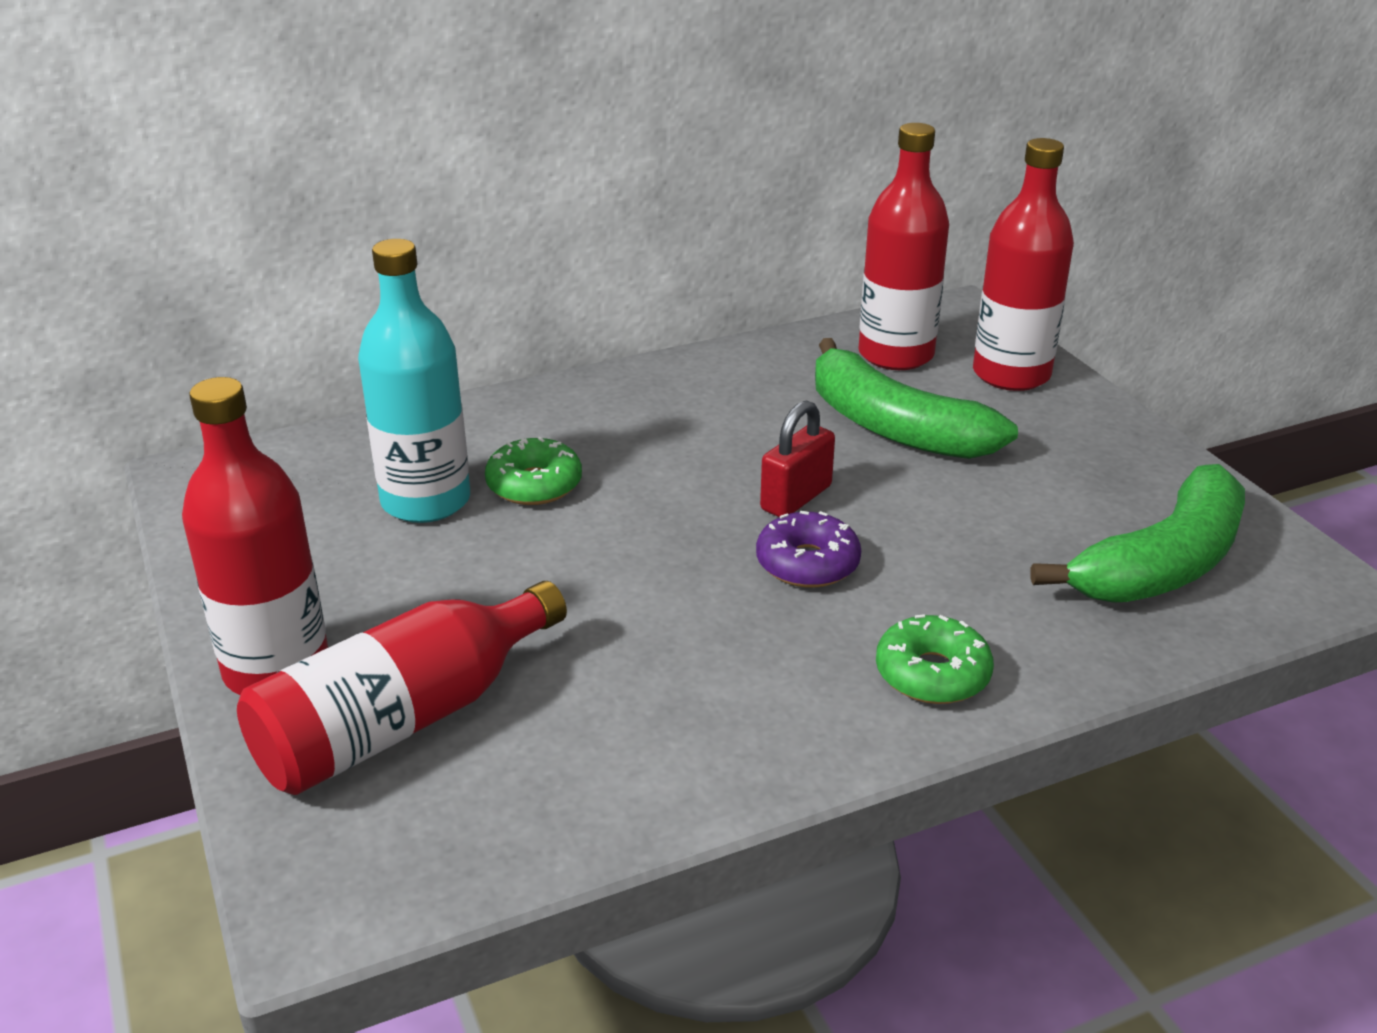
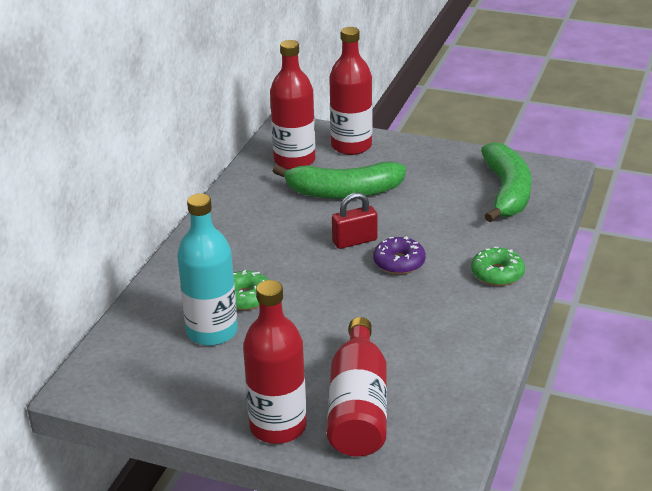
camera: 45 degrees left, 0 degrees up
(796, 498) = (354, 241): red padlock -> red padlock turned 75 degrees clockwise

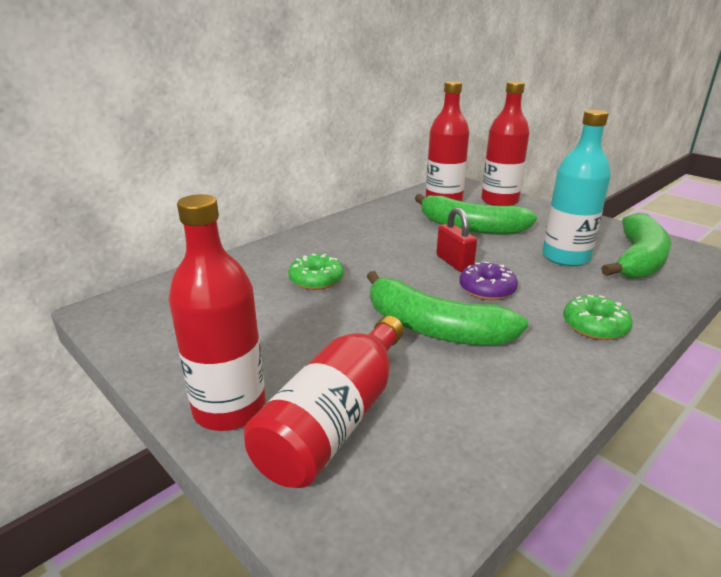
camera: 25 degrees right, 5 degrees down
(212, 332) = (260, 298): turquoise bottle -> turquoise bottle (565, 257)
(354, 241) = (454, 262): red padlock -> red padlock turned 60 degrees clockwise
(379, 314) = (434, 328): none -> green banana

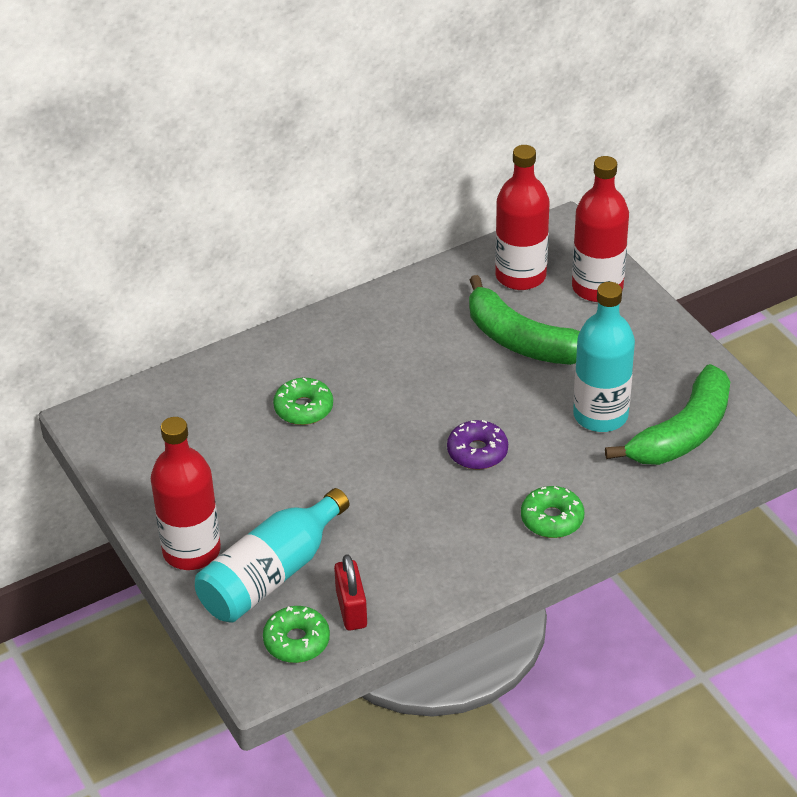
camera: 15 degrees right, 15 degrees up
(335, 419) = (271, 574): red bottle -> turquoise bottle
(401, 498) = (296, 641): none -> green donut
(434, 328) = (394, 495): green banana -> none
(454, 262) = (466, 404): red padlock -> red padlock (351, 609)

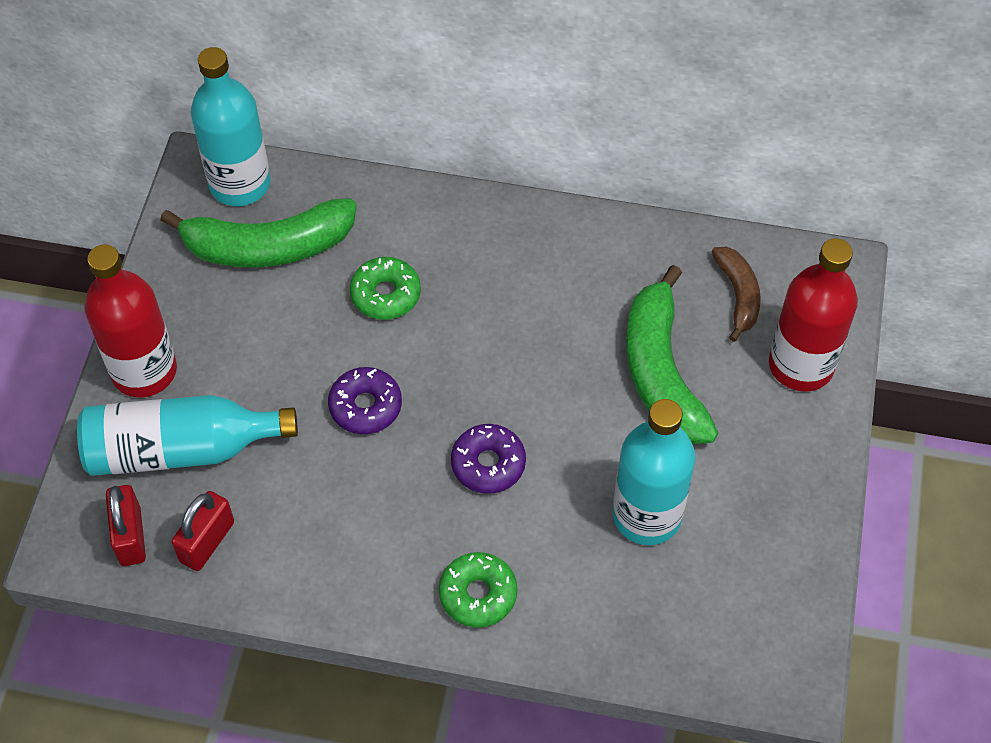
camera: 40 degrees right, 15 degrees up
(127, 411) = (240, 184): none -> turquoise bottle
(296, 641) = (130, 536): green donut -> red padlock
(364, 473) = (365, 406): none -> purple donut
(520, 276) = (738, 295): red bottle -> brown banana
(682, 433) = (706, 600): green banana -> green banana (268, 246)

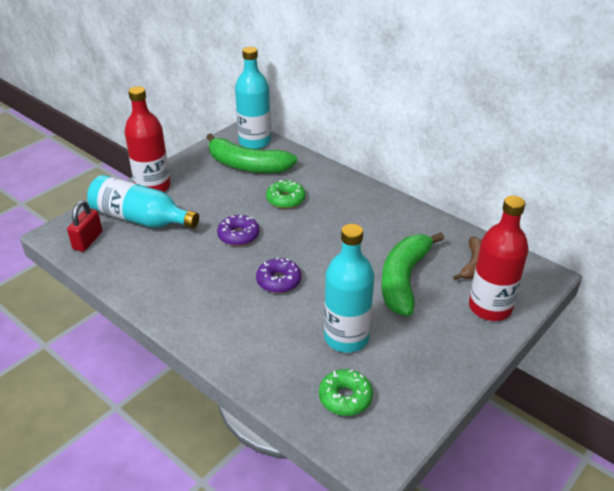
camera: 30 degrees right, 20 degrees down
(207, 542) = (118, 256): red padlock -> none
(478, 594) = (225, 332): green donut -> green donut (345, 398)

